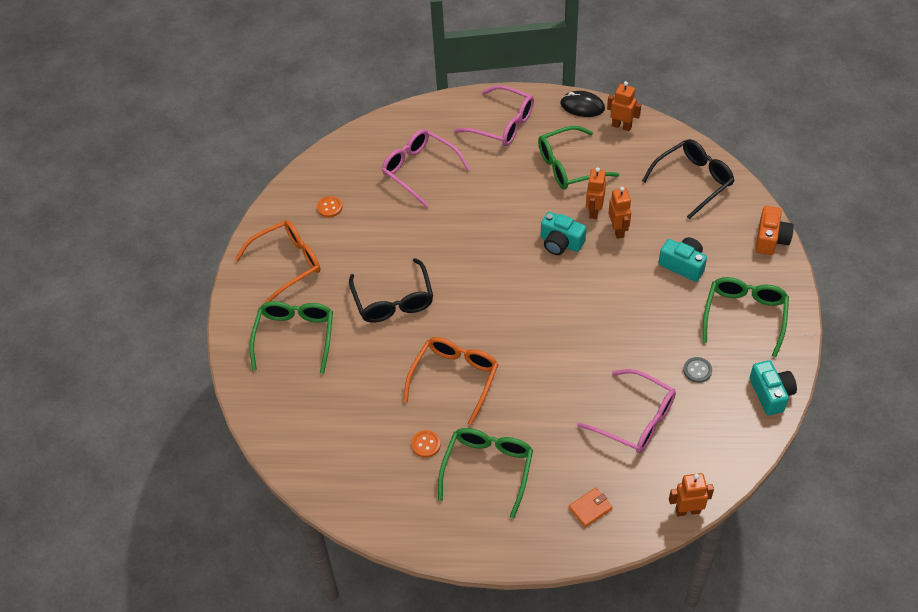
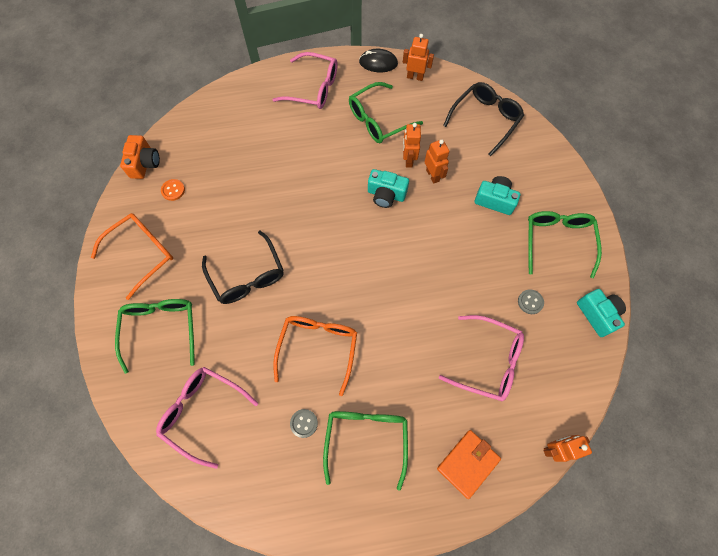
camera: 15 degrees left, 15 degrees up
(419, 170) = (248, 142): pink glasses -> pink glasses (203, 412)
(426, 444) = (304, 423): orange button -> grey button
(590, 508) = (468, 463): orange wallet -> orange wallet, size x1.58
(771, 239) = (561, 164): orange camera -> orange camera (144, 163)

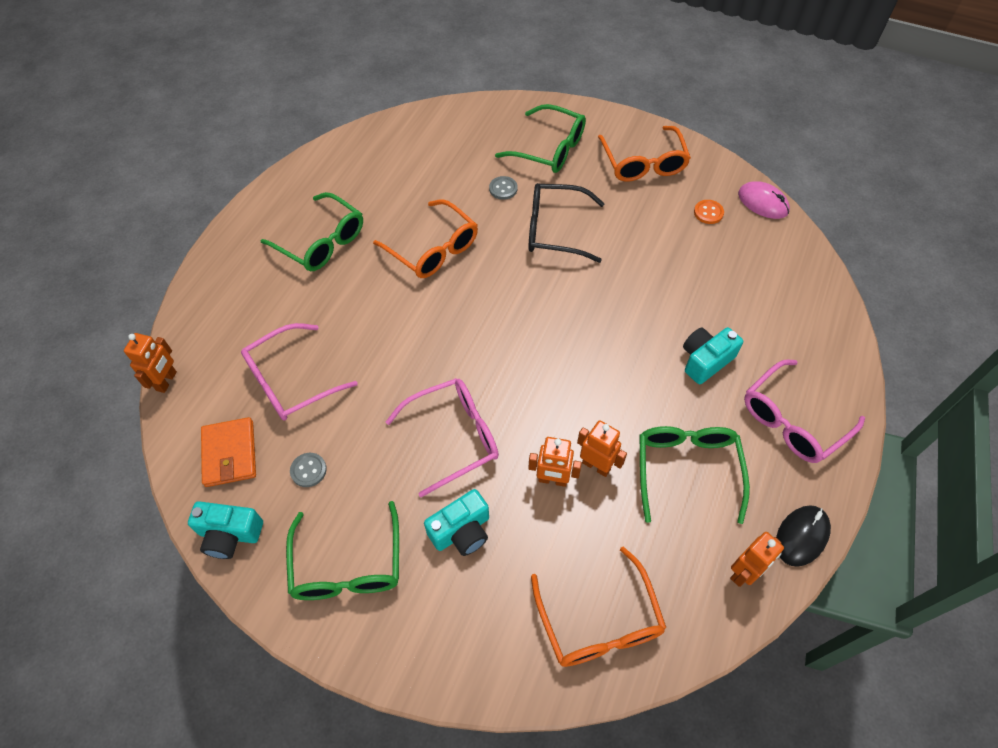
camera: 125 degrees right, 10 degrees down
(144, 163) = (763, 203): orange camera -> pink mouse
(203, 412) = (448, 147): pink glasses -> pink glasses (454, 437)
(304, 423) = (376, 206): grey button -> grey button (503, 189)
(386, 195) = (562, 408): turquoise camera -> turquoise camera (705, 360)
(468, 463) = (228, 303): orange wallet -> orange wallet (229, 454)
(485, 119) = (599, 621): black glasses -> orange glasses
(557, 241) = (348, 565): green glasses -> green glasses turned 45 degrees clockwise

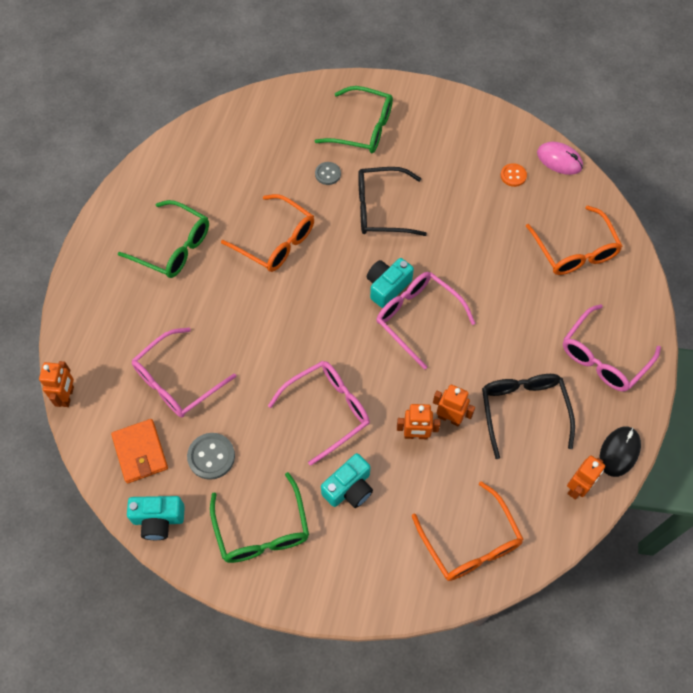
camera: 10 degrees left, 5 degrees up
(308, 470) = (211, 456): grey button -> grey button, size x1.56
(576, 348) = (417, 318): none -> pink glasses
(643, 163) = (450, 133): orange glasses -> orange glasses (575, 251)
(687, 469) = (523, 410): green glasses -> black glasses
(705, 360) = (527, 314): turquoise camera -> turquoise camera (387, 287)

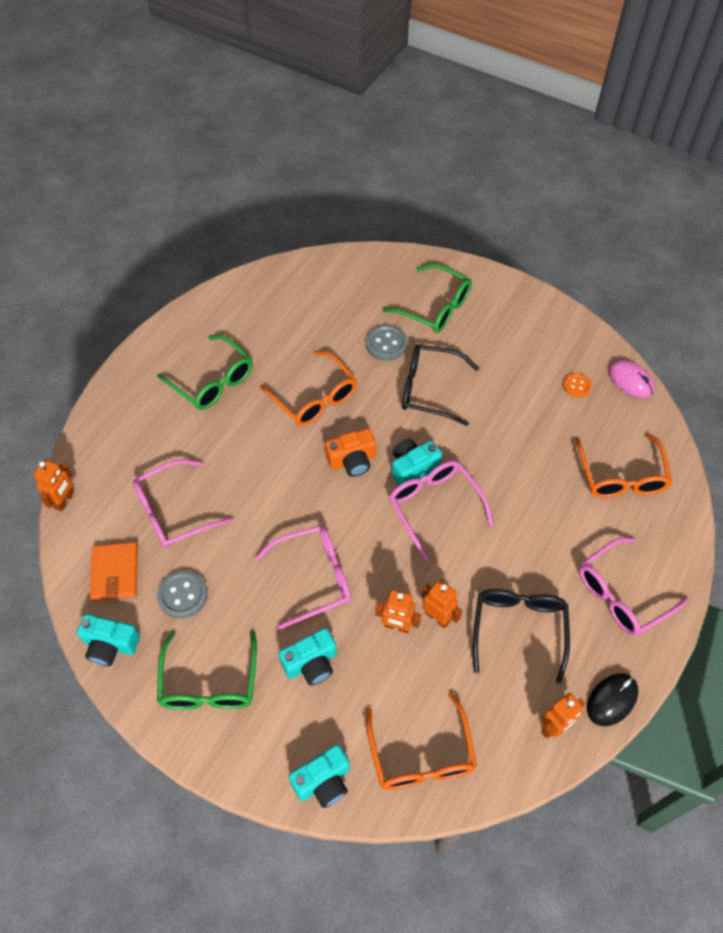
camera: 15 degrees right, 5 degrees down
(328, 174) = (386, 344): grey button -> grey button, size x1.56
(330, 293) = (352, 460): none -> orange camera
(392, 589) = (323, 781): none -> turquoise camera

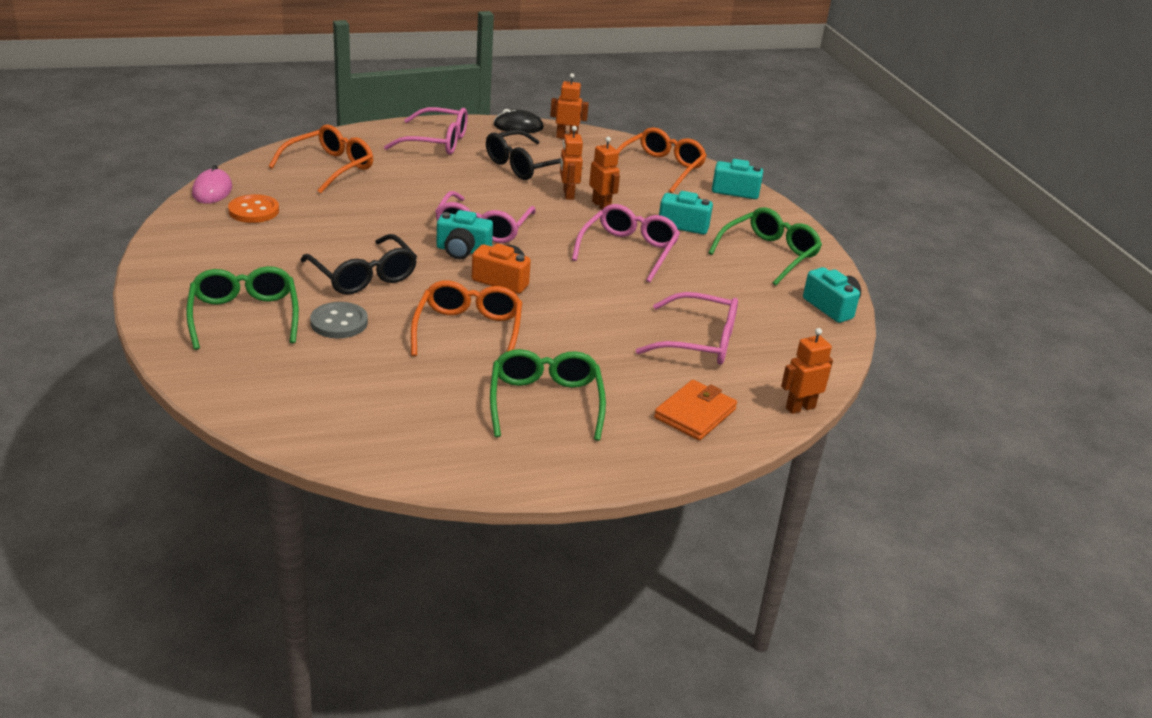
camera: 140 degrees left, 25 degrees down
(115, 573) = (791, 338): orange wallet -> orange wallet (695, 414)
(182, 595) = (744, 298): grey button -> none
(313, 578) = (628, 251): pink glasses -> pink glasses turned 90 degrees clockwise
(576, 386) = (254, 211): orange button -> orange button, size x1.56

